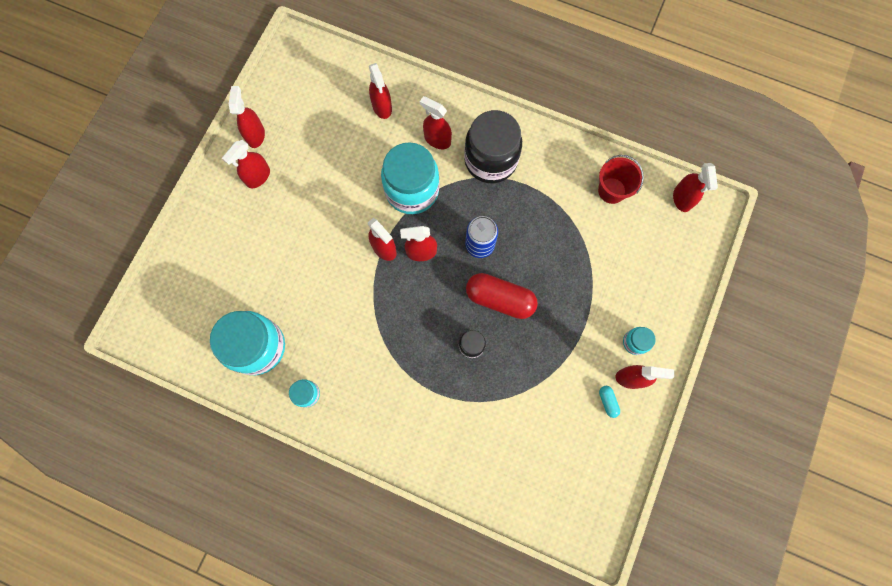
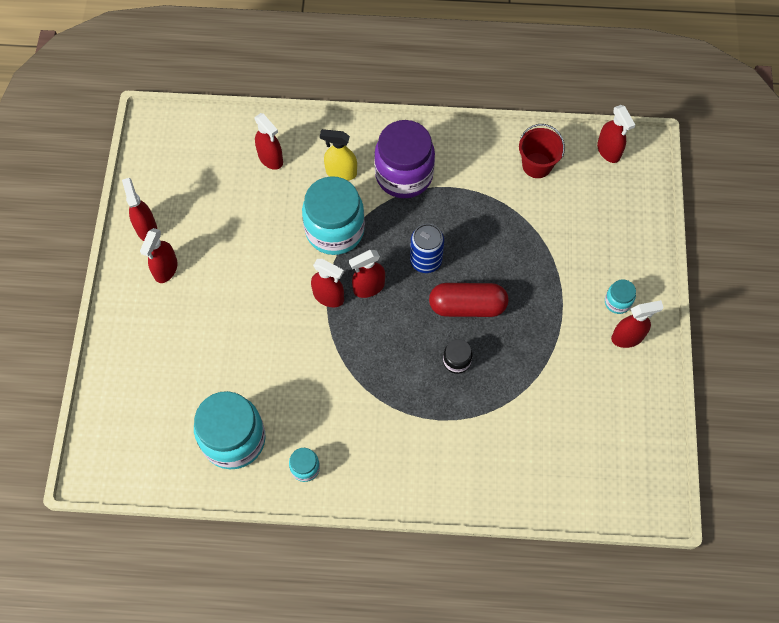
camera: 20 degrees left, 10 degrees down
(437, 140) = (341, 172): red spray bottle -> yellow spray bottle
(490, 160) = (404, 175): black jar -> purple jar
(607, 402) = (614, 368): turquoise capsule -> none

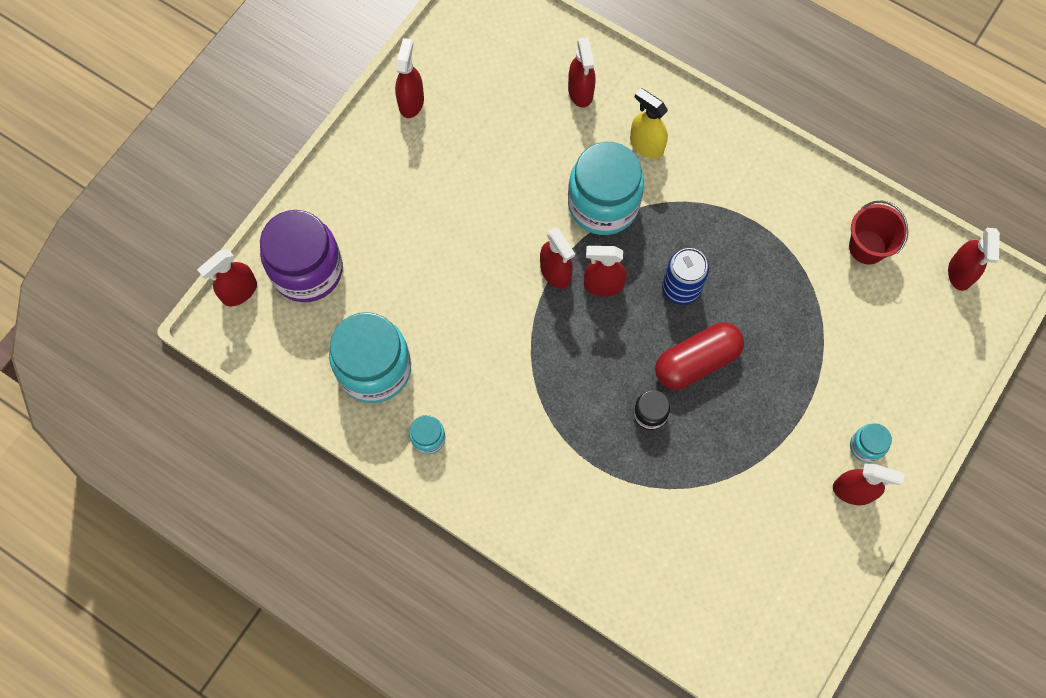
camera: 30 degrees right, 5 degrees up
(165, 269) = (406, 155): red spray bottle -> red spray bottle (239, 292)
(404, 175) = (712, 183): purple jar -> purple jar (307, 270)
(467, 306) = (696, 361): red capsule -> red capsule turned 60 degrees counterclockwise

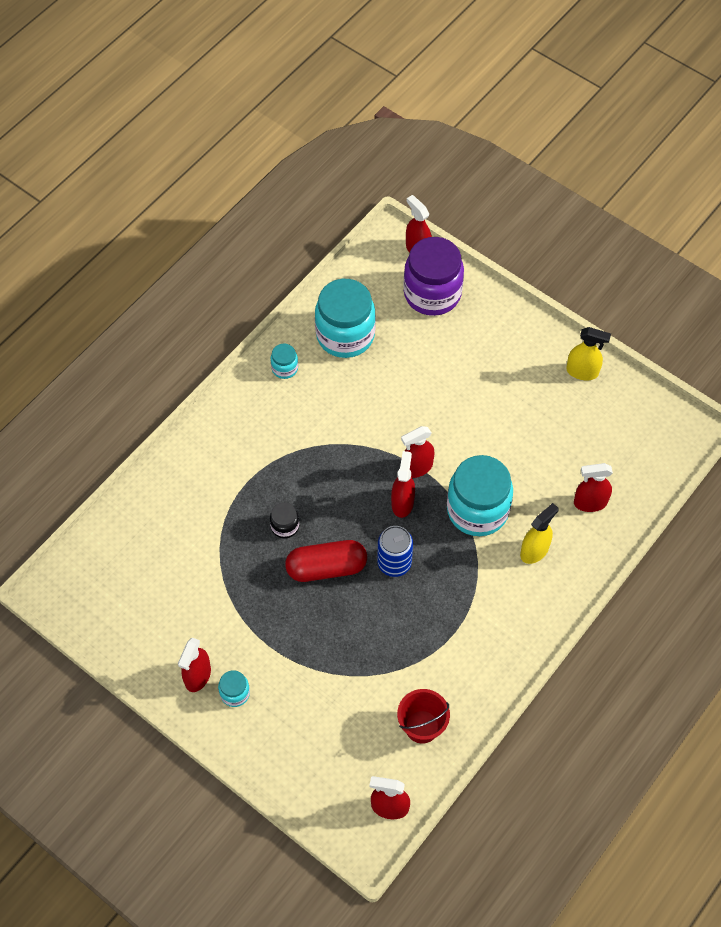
camera: 95 degrees right, 10 degrees down
(411, 102) = (582, 372): red spray bottle -> yellow spray bottle
(696, 361) = (326, 567): red capsule -> red capsule turned 75 degrees counterclockwise

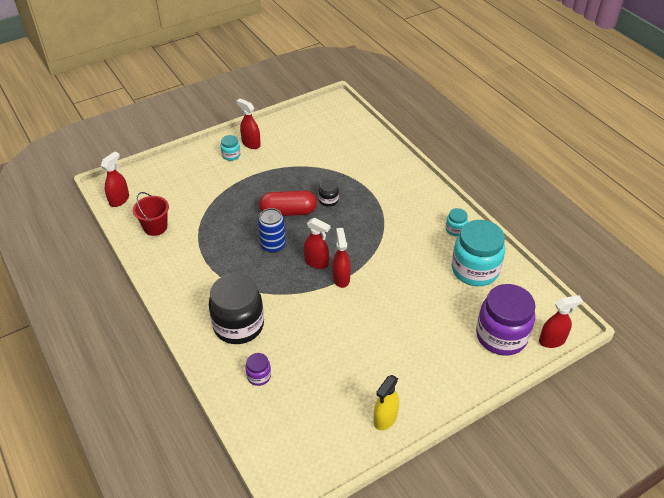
camera: 110 degrees right, 15 degrees down
(326, 567) = (288, 212): red capsule -> red capsule turned 75 degrees clockwise
(477, 510) = (289, 302): turquoise jar -> none
(534, 551) = (238, 325): yellow spray bottle -> black jar
(590, 503) = (259, 376): red spray bottle -> purple jar

